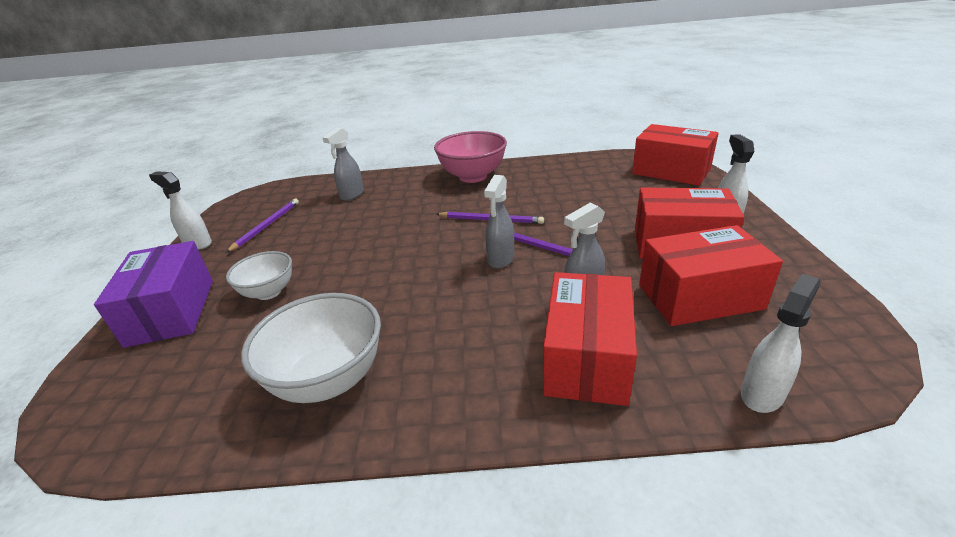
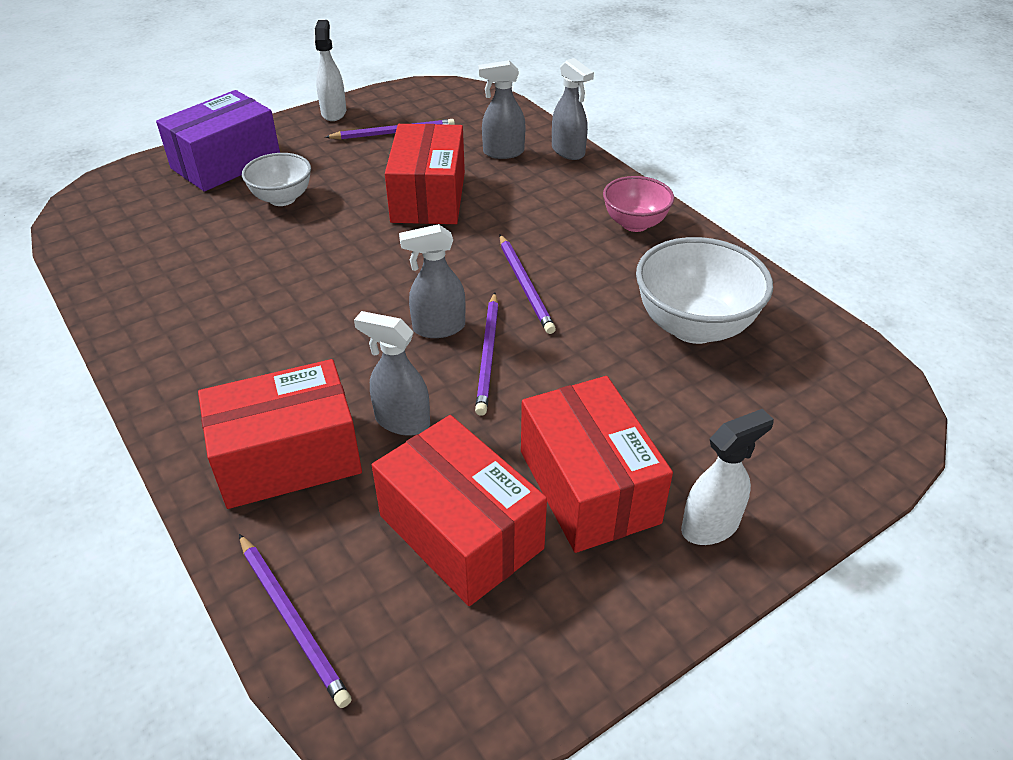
camera: 55 degrees right, 10 degrees up
(328, 379) = (181, 297): white bowl -> white bowl (694, 326)
(382, 177) = (568, 152): none -> grey spray bottle
(473, 176) = (635, 224): pink bowl -> pink bowl, size x0.62
(671, 171) = (845, 425): red box -> red box (428, 197)
(762, 394) = (292, 620): white spray bottle -> purple pencil

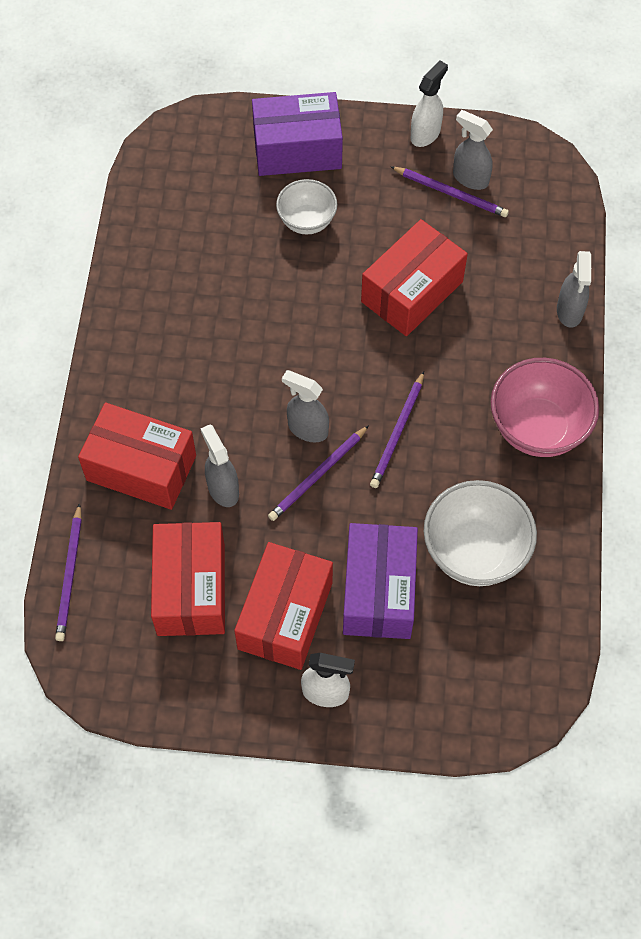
camera: 40 degrees right, 20 degrees up
(503, 152) = (515, 277): grey spray bottle -> grey spray bottle (470, 178)
(635, 224) = (537, 428): pink bowl -> pink bowl, size x1.62
(652, 406) = (378, 591): none -> purple box

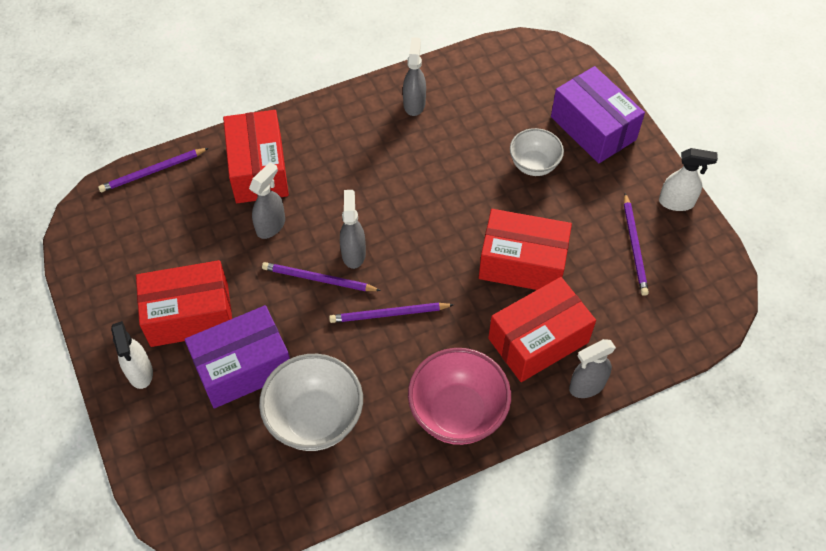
camera: 60 degrees right, 5 degrees down
(191, 589) = (179, 246): red box -> red box (538, 340)
(470, 178) = (660, 252): grey spray bottle -> grey spray bottle (414, 103)

